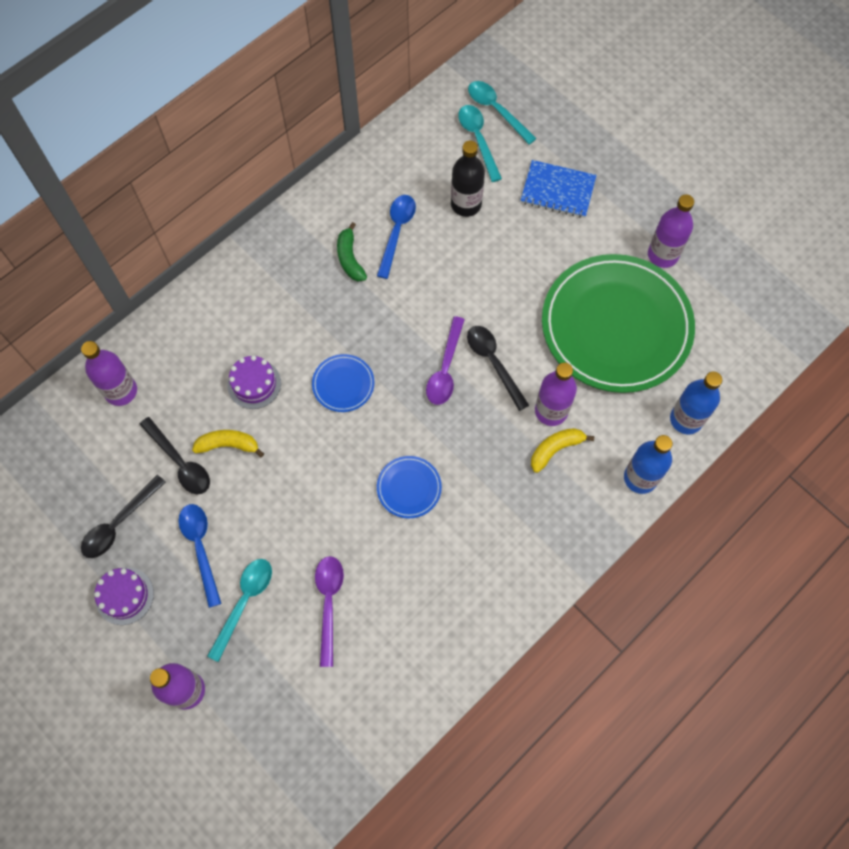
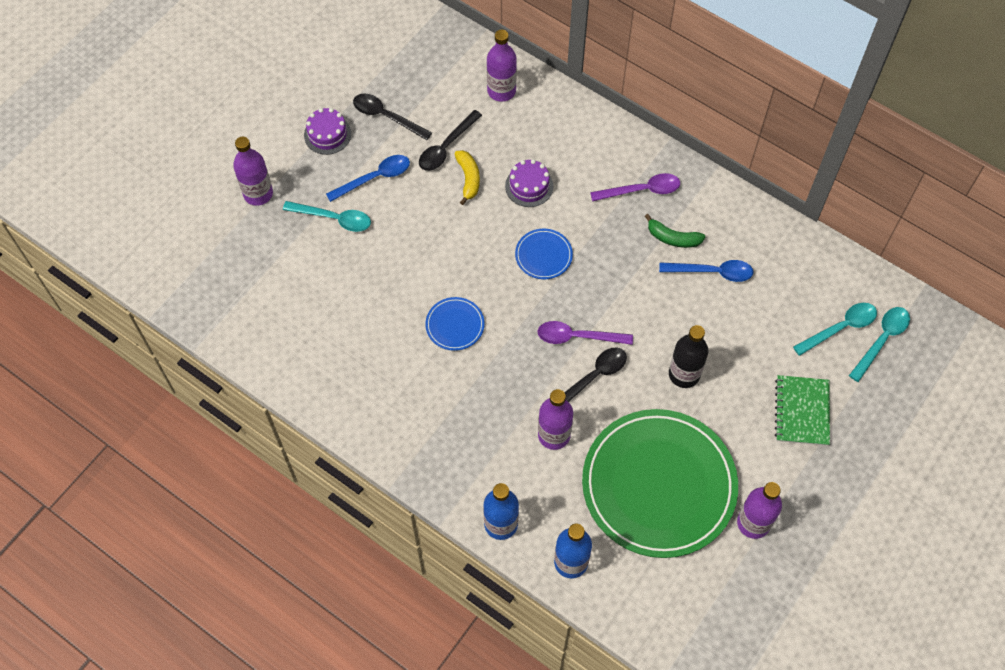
camera: 80 degrees right, 5 degrees down
(329, 603) = (342, 281): purple spoon -> purple spoon (641, 190)
(350, 258) = (673, 238): green banana -> green banana turned 135 degrees counterclockwise
(466, 204) = (760, 328): black bottle -> black bottle (684, 374)
(555, 449) = (515, 444): yellow banana -> none
(557, 190) = (801, 411): blue notebook -> green notebook

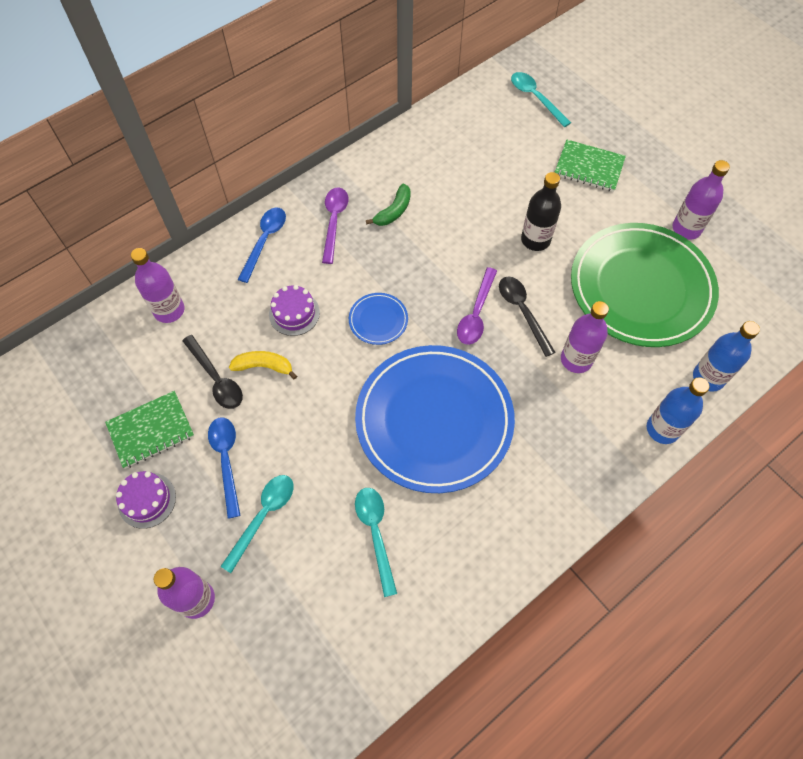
camera: 75 degrees left, 0 degrees up
(386, 116) = (151, 430): black spoon -> green notebook
(455, 325) = (434, 420): blue plate -> blue plate, size x2.48
(712, 272) = (438, 192): blue spoon -> blue spoon (265, 241)
(840, 328) = (517, 120): turquoise spoon -> turquoise spoon (375, 533)

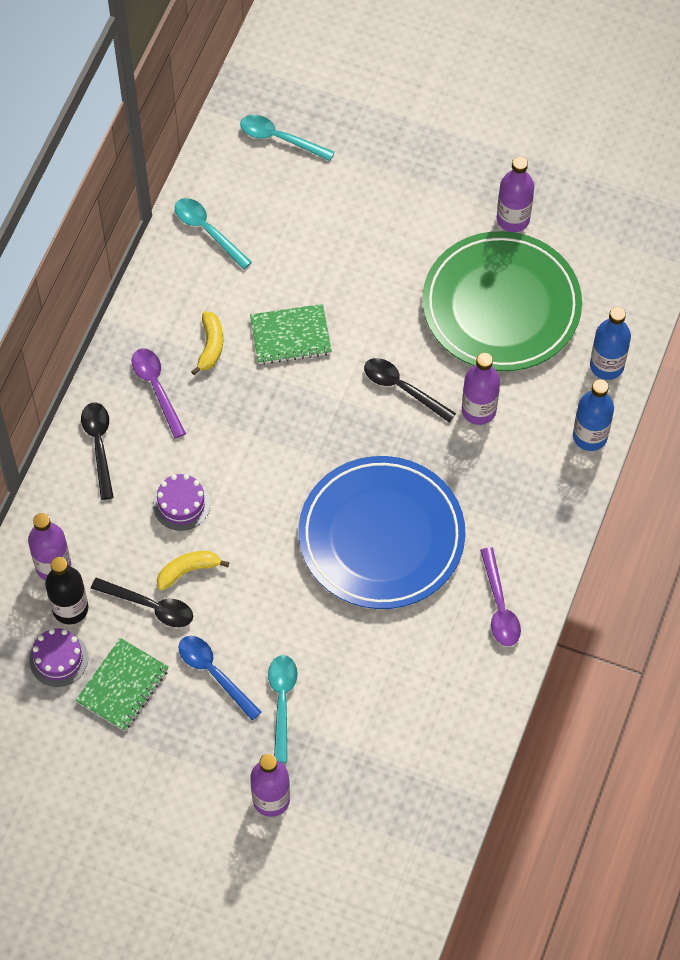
camera: 30 degrees left, 0 degrees up
(147, 500) = (166, 746): purple cake -> purple cake (58, 659)
(265, 241) = (99, 445): blue spoon -> black spoon
(375, 533) = (391, 662): turquoise spoon -> turquoise spoon (207, 231)
(378, 320) = (268, 468): blue plate -> none
(393, 211) = (210, 346): green banana -> yellow banana
(476, 313) = (359, 413): purple spoon -> purple spoon (499, 606)
(535, 240) = (372, 306): black bottle -> black bottle (70, 608)
(589, 167) = (381, 196): green notebook -> green notebook (290, 336)

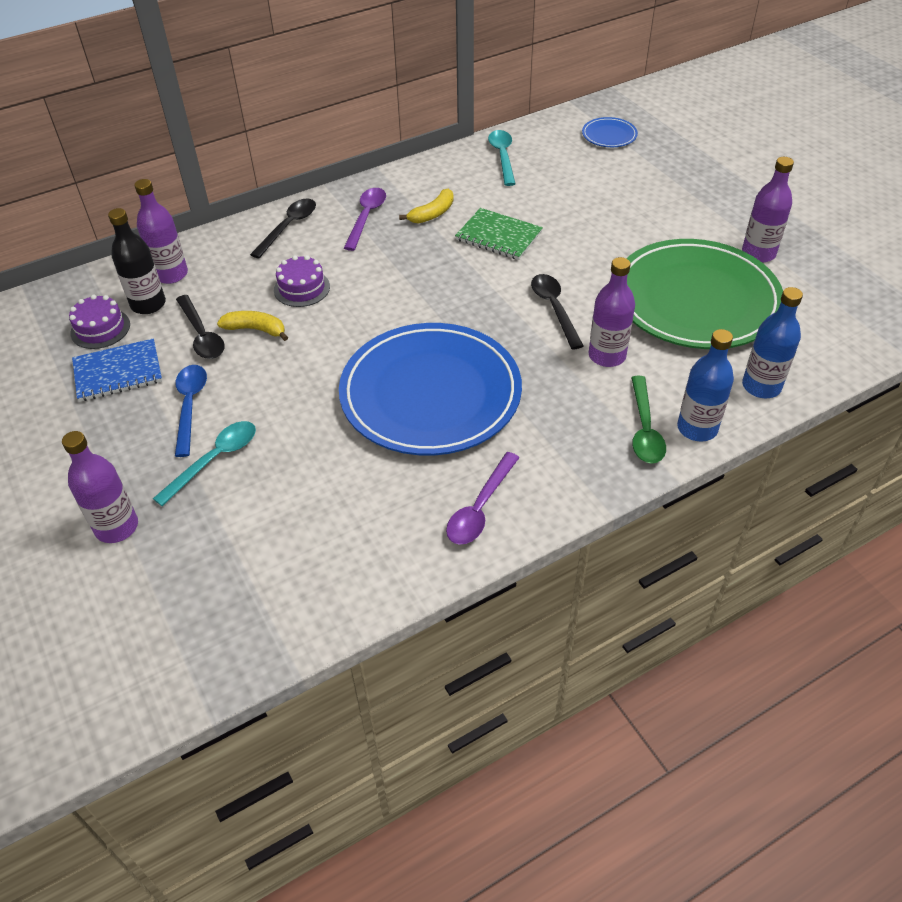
camera: 40 degrees right, 15 degrees down
(123, 686) = (118, 372): green notebook -> blue notebook
(279, 138) = (609, 135): turquoise spoon -> blue plate
(555, 462) = (644, 429): none -> green spoon

